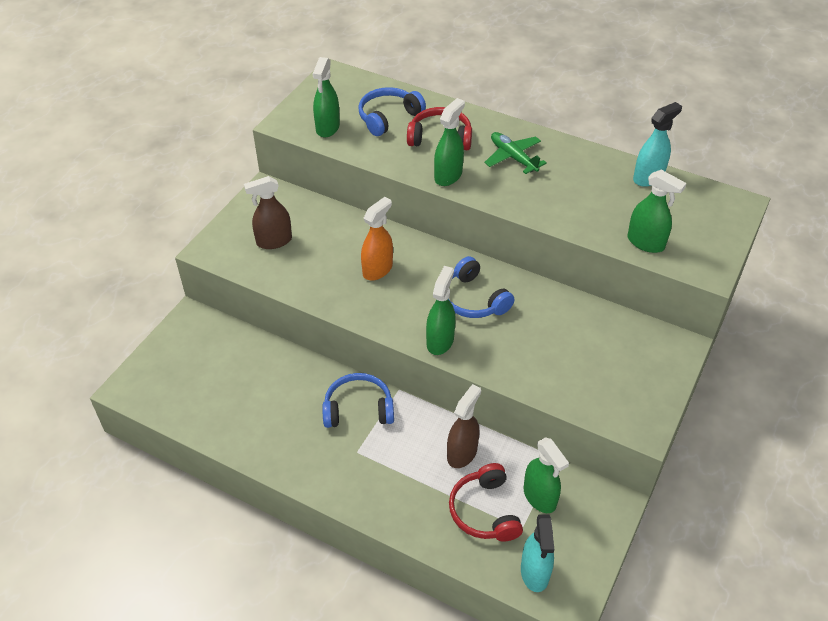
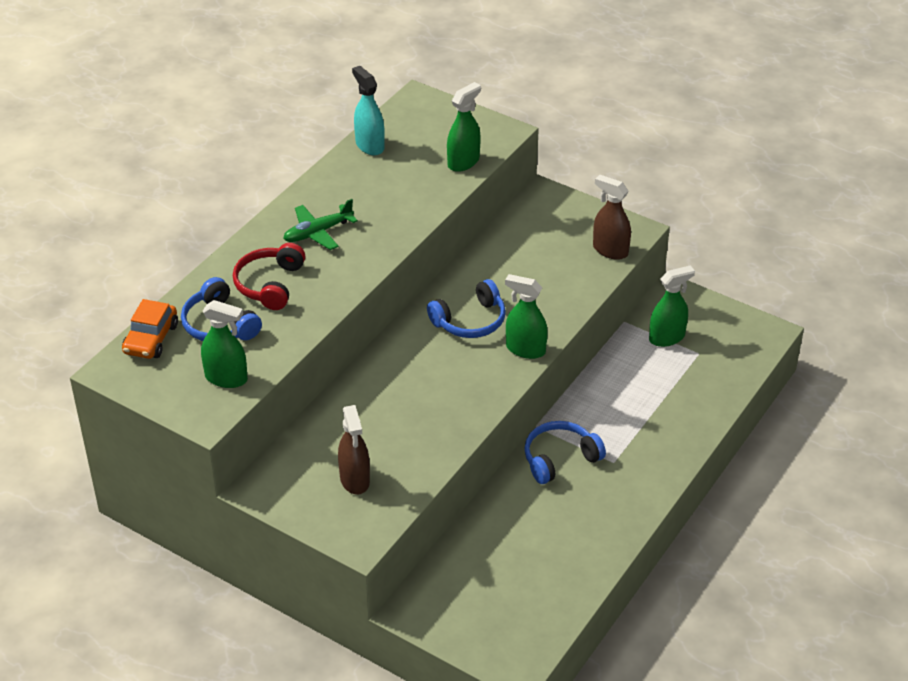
camera: 85 degrees left, 5 degrees down
(358, 409) = (559, 459): blue headphones -> blue headphones turned 60 degrees clockwise
(369, 87) = (151, 339): none -> orange car
(377, 269) = (416, 391): orange spray bottle -> none
(448, 176) = (339, 283): green spray bottle -> none
(462, 453) = (617, 384): brown spray bottle -> brown spray bottle (610, 250)
(485, 511) = (681, 375): red headphones -> none
(535, 572) = (742, 350): turquoise spray bottle -> none

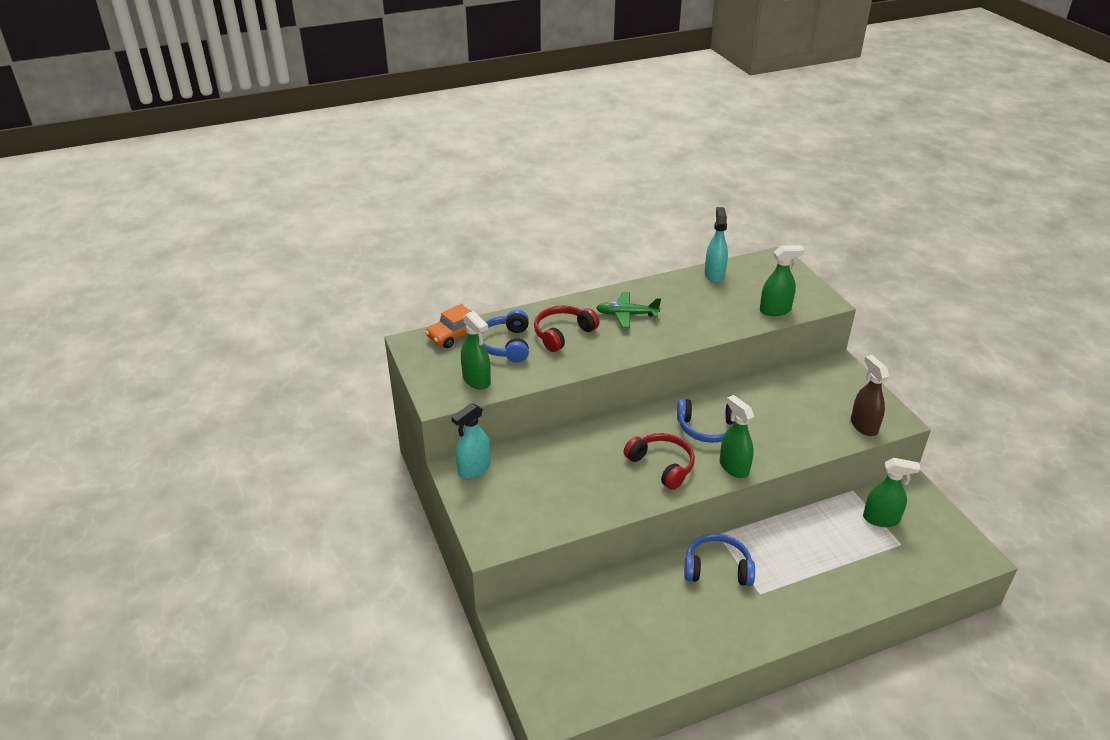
camera: 35 degrees right, 5 degrees down
(274, 477) = (474, 469): none -> turquoise spray bottle
(355, 480) = (526, 499): brown spray bottle -> none
(457, 381) = (661, 465): none -> red headphones

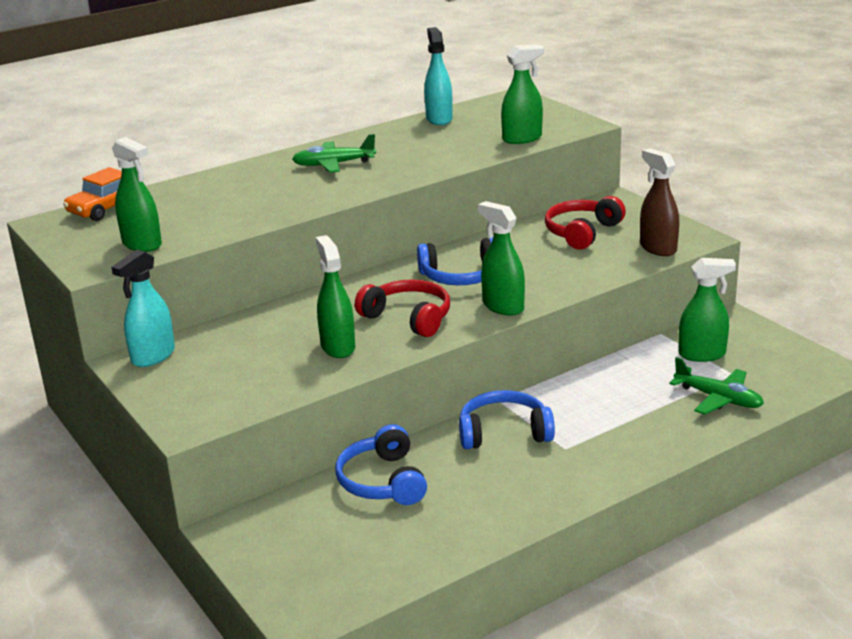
camera: 10 degrees left, 10 degrees down
(506, 345) = (177, 209): blue headphones -> blue headphones (383, 481)
(563, 334) = (252, 190): red headphones -> red headphones (582, 232)
(606, 486) = (338, 347): none -> green spray bottle
(885, 567) = (718, 399): none -> green plane

